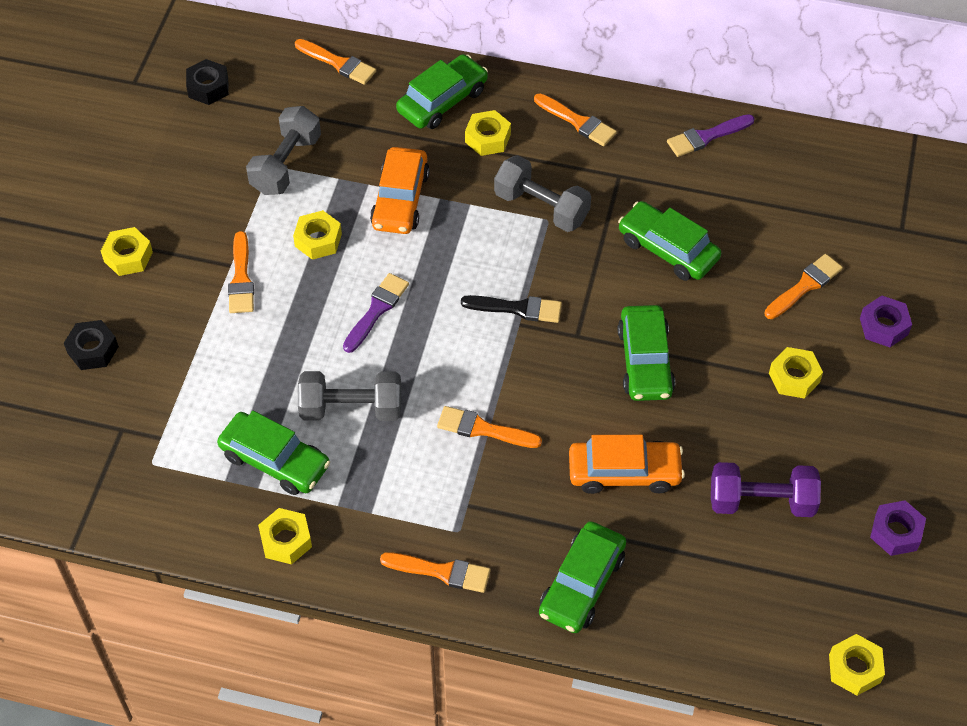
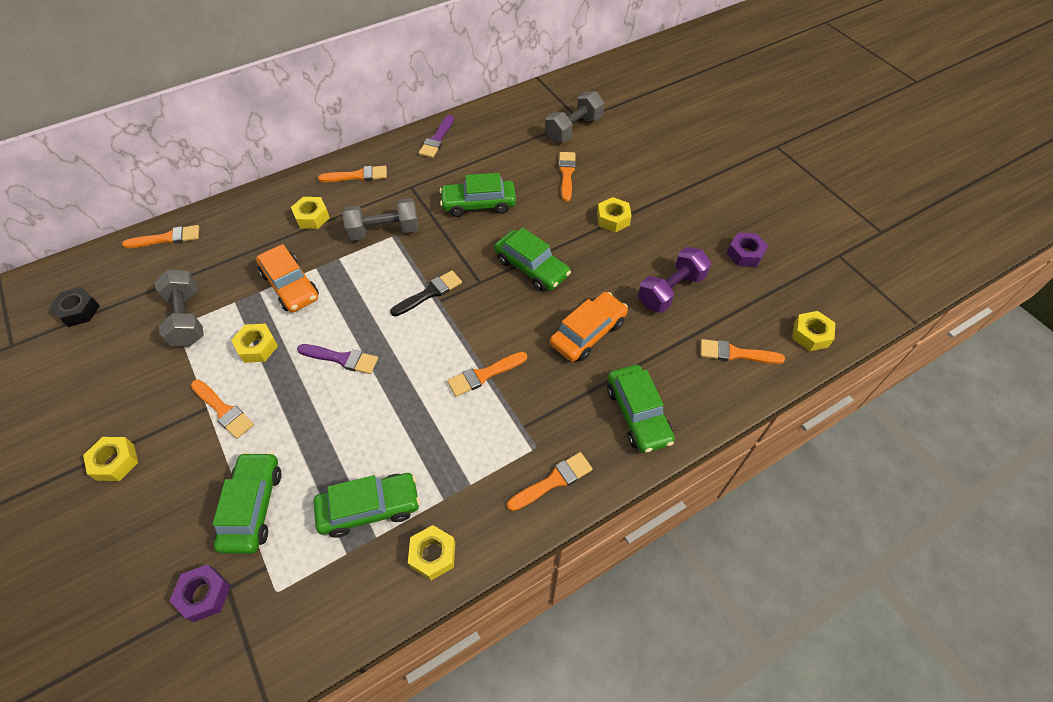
camera: 45 degrees left, 0 degrees up
(92, 350) = (146, 550): black nut -> none
(351, 409) = (388, 431): grey dumbbell -> grey dumbbell (574, 129)
(377, 310) = (342, 359): purple brush -> purple brush turned 120 degrees clockwise
(442, 101) = (261, 216): green car -> green car (253, 507)
(748, 616) = (735, 353): none -> orange brush
(883, 326) = (624, 166): purple nut -> purple nut (204, 595)

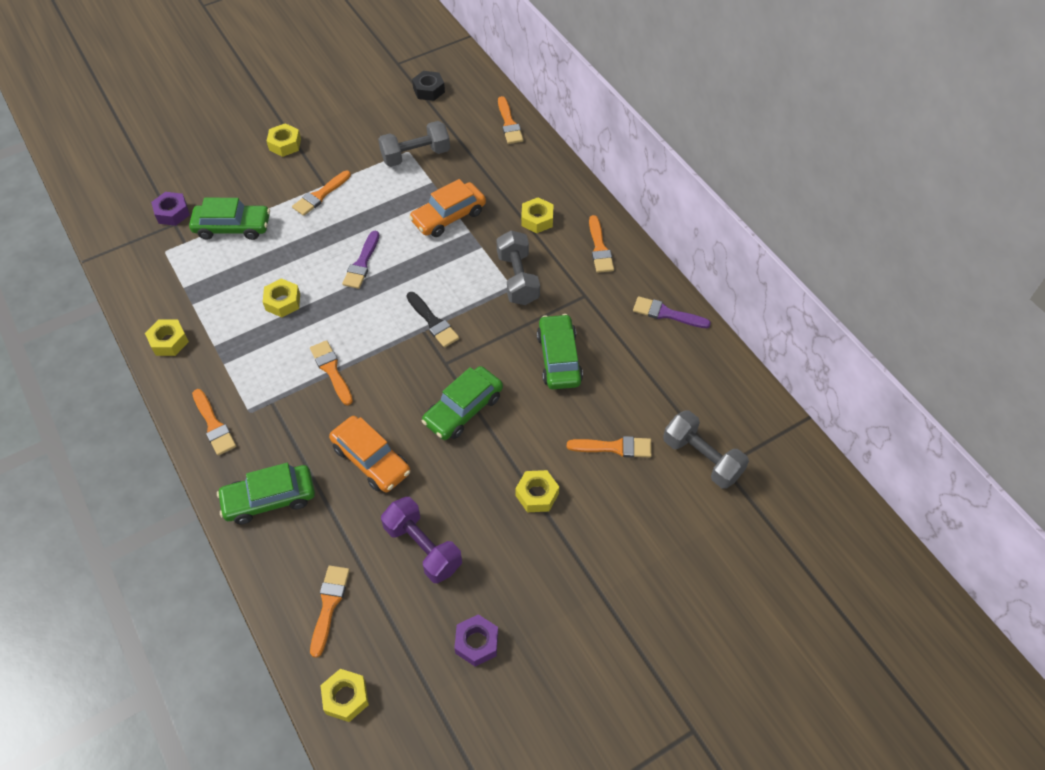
camera: 90 degrees right, 0 degrees up
(257, 347) = (381, 205): yellow nut -> yellow nut (283, 302)
(369, 508) = (216, 298): green car -> none

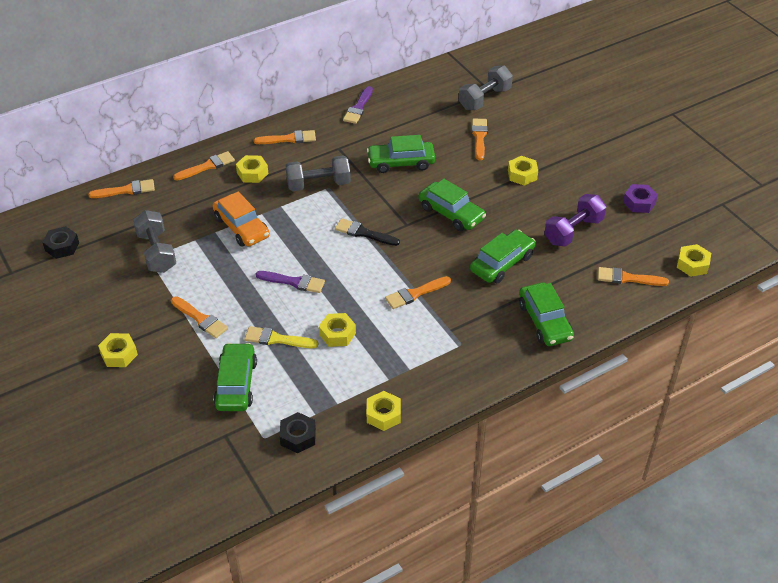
camera: 90 degrees left, 10 degrees down
(159, 275) = (298, 436): none -> black nut
(172, 213) = (208, 439): purple nut -> none
(214, 425) = (476, 367): orange brush -> orange brush (207, 166)
(284, 254) = (277, 339): none -> yellow brush
(371, 460) = (502, 263): orange car -> green car
(433, 322) = (363, 233): black brush -> black brush turned 120 degrees counterclockwise

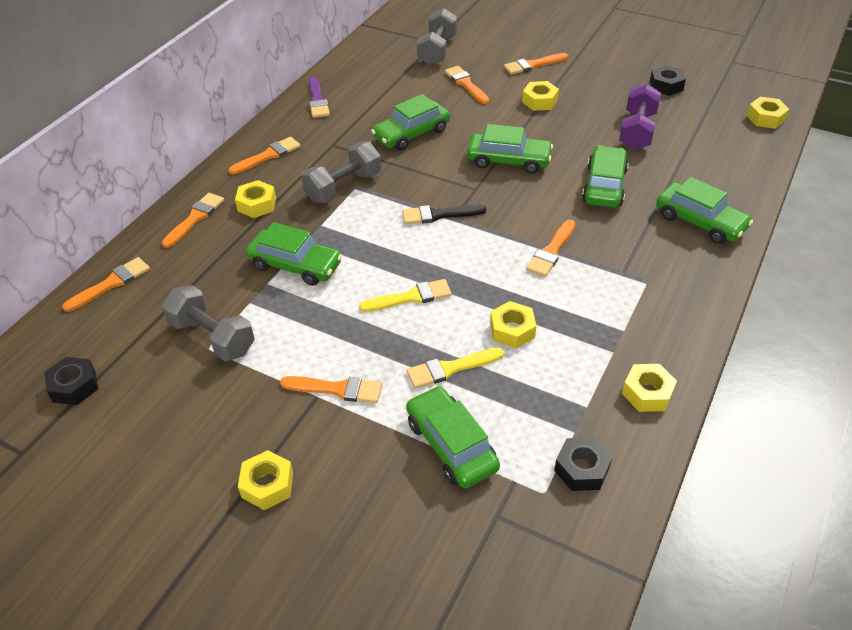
camera: 30 degrees left, 0 degrees up
(241, 227) = (295, 265): orange car -> green car
(294, 282) = (410, 297): purple brush -> yellow brush
(627, 278) = (727, 152): orange brush -> orange brush (533, 65)
(639, 202) = (666, 86): purple nut -> black nut

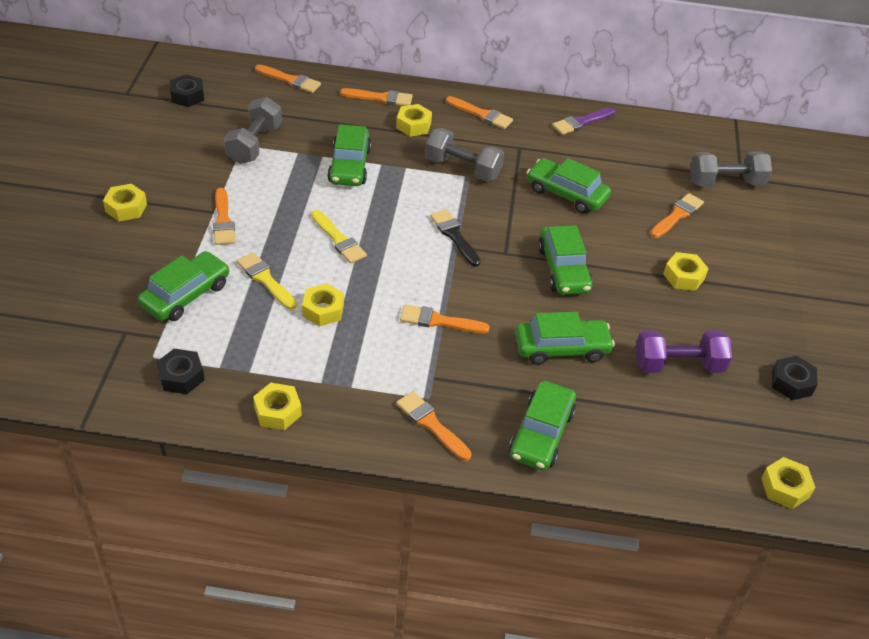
camera: 65 degrees right, 0 degrees up
(533, 65) = (752, 260): orange brush -> orange brush (431, 424)

